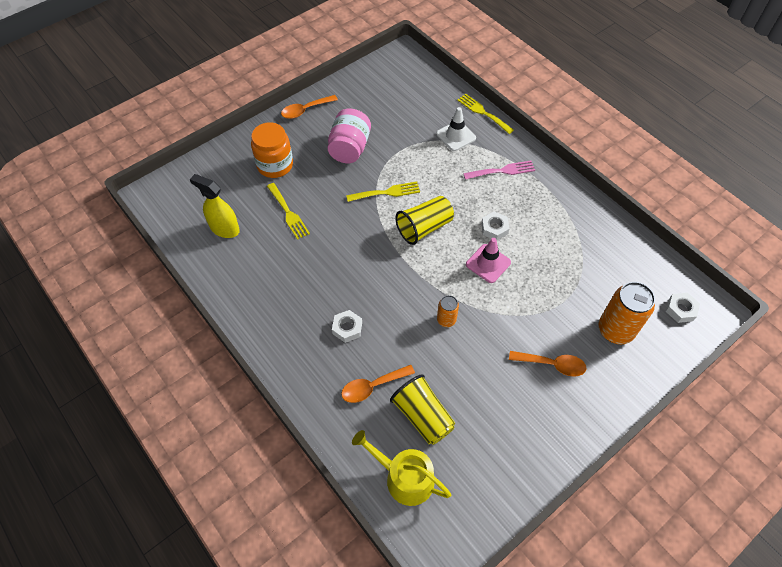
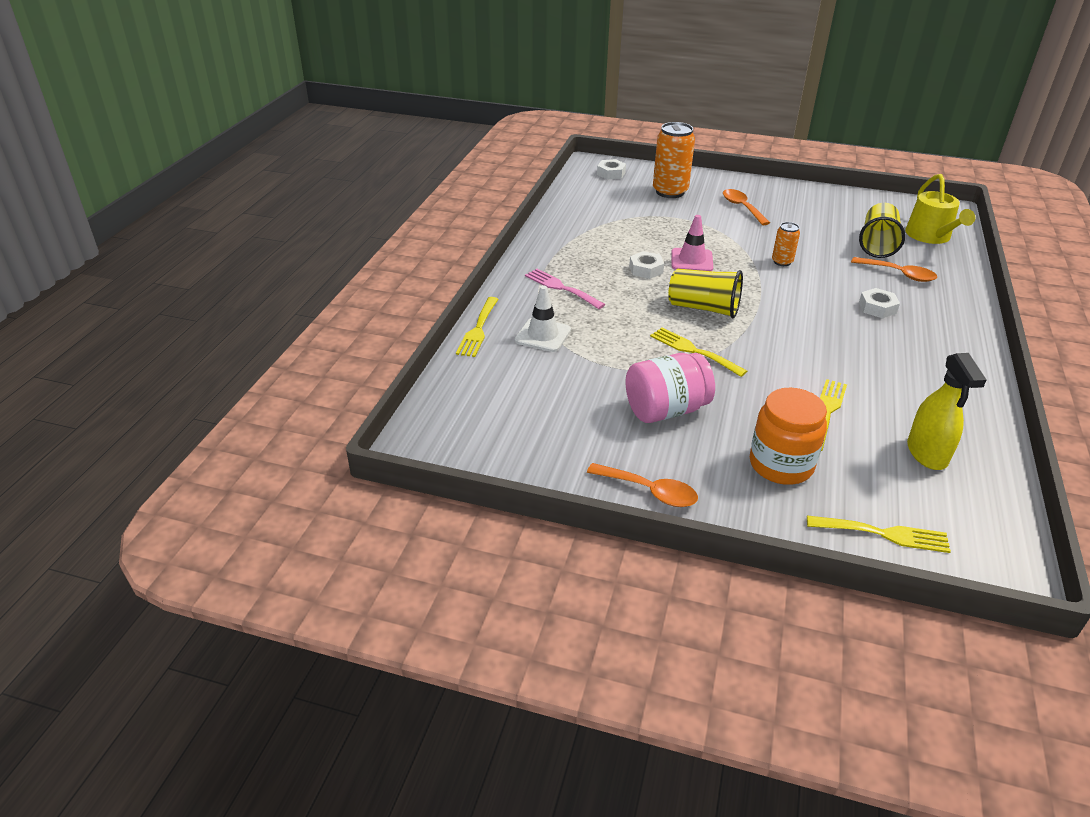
camera: 125 degrees left, 20 degrees down
(207, 169) = (884, 534): none -> yellow fork

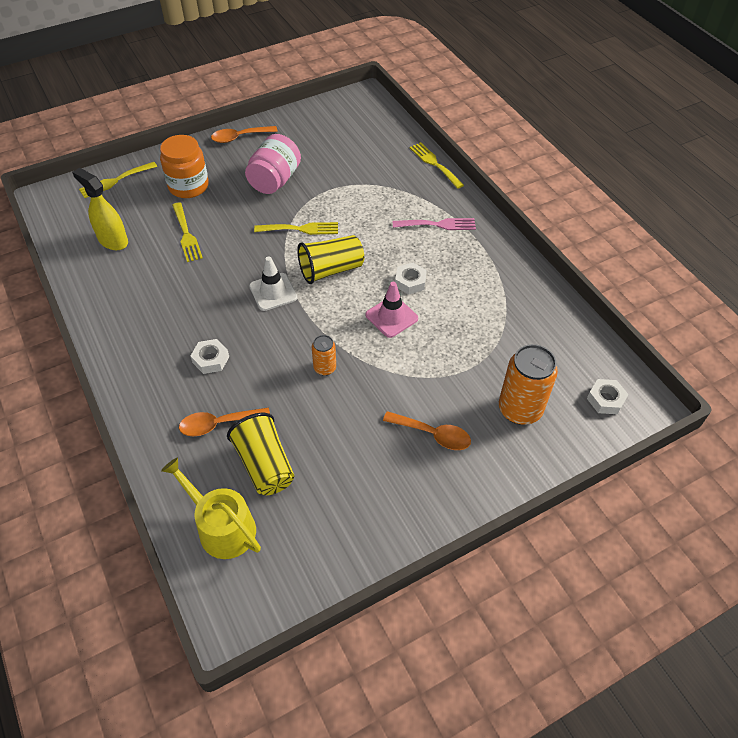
camera: 135 degrees right, 15 degrees up
(543, 335) = (396, 183): white traffic cone -> white traffic cone (273, 292)

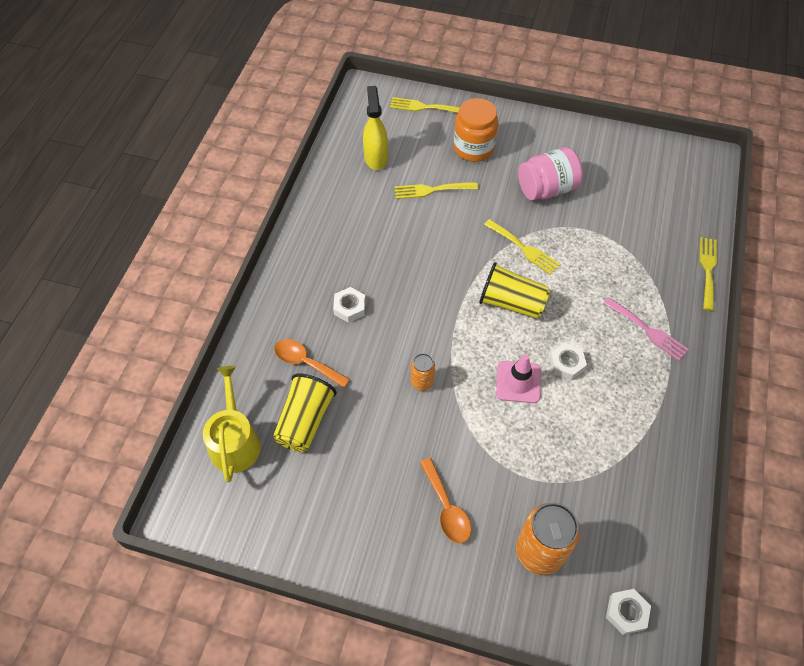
camera: 45 degrees right, 5 degrees up
(186, 235) = (431, 190): yellow fork -> yellow fork turned 60 degrees clockwise
(239, 137) = (557, 130): orange spoon -> none
(273, 292) = (447, 287): white traffic cone -> none

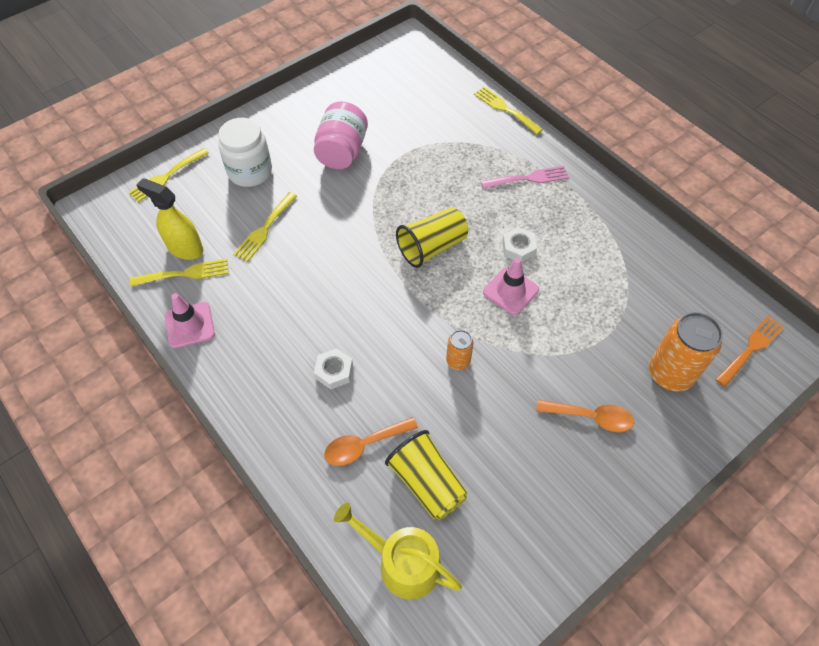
camera: 55 degrees left, 0 degrees up
(319, 202) = (189, 325): none -> pink traffic cone
(473, 148) = (250, 171): orange jar -> white jar
(524, 248) = (386, 204): yellow fork -> yellow fork (185, 273)
(626, 613) = (751, 348): white nut -> orange fork

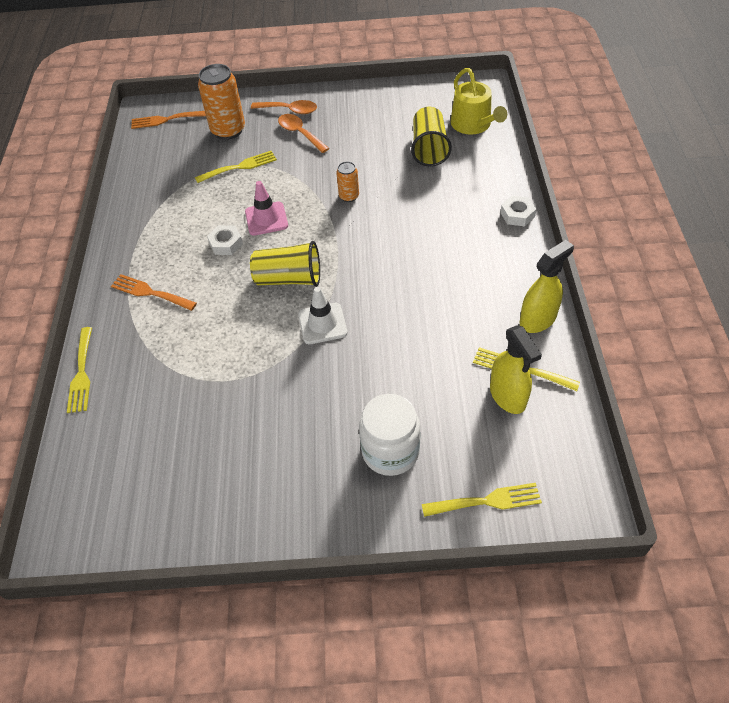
camera: 140 degrees left, 5 degrees down
(189, 325) = (538, 320): pink traffic cone -> yellow spray bottle
(264, 229) = (418, 374): yellow fork -> yellow fork (239, 167)
(334, 371) = (441, 231): white nut -> white nut (517, 214)
(342, 151) = (279, 419): pink jar -> none
(364, 445) = (453, 182): orange spoon -> orange spoon (289, 110)
(370, 227) = (322, 323): none -> white traffic cone
(528, 178) = (150, 292): pink fork -> orange fork

